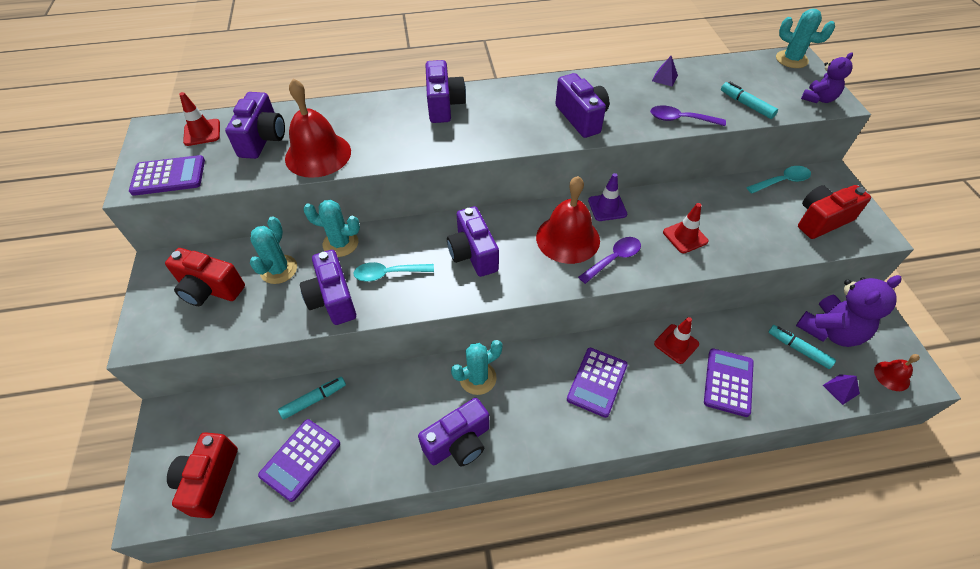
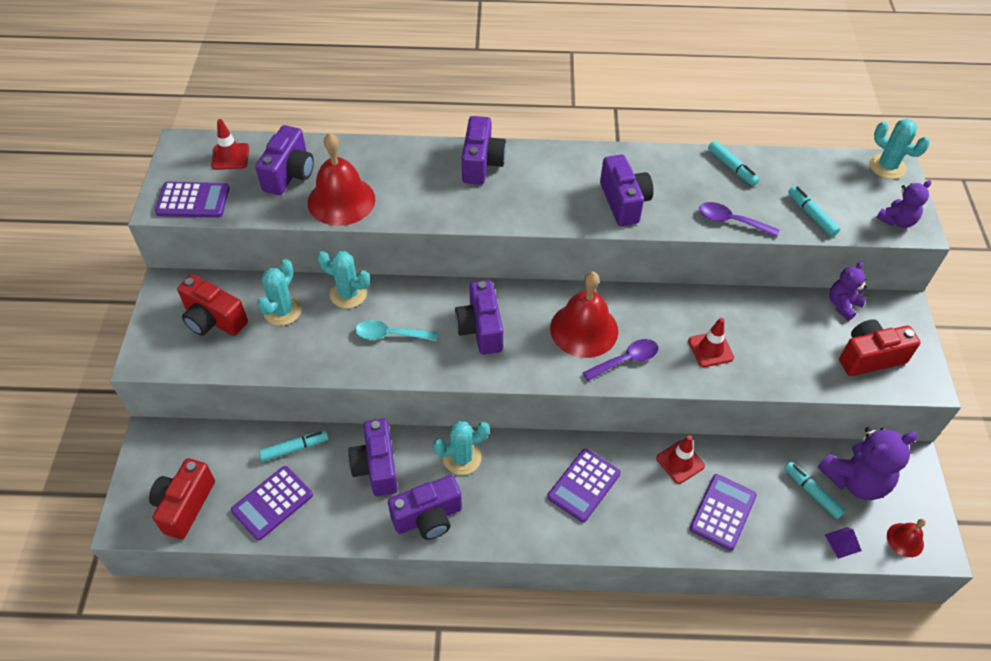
camera: 10 degrees right, 0 degrees up
(333, 299) = (330, 351): purple camera -> purple camera (376, 467)
(607, 207) = (636, 302): purple traffic cone -> none
(664, 78) = (732, 168): purple pyramid -> turquoise marker
(782, 181) = (843, 305): turquoise spoon -> purple teddy bear

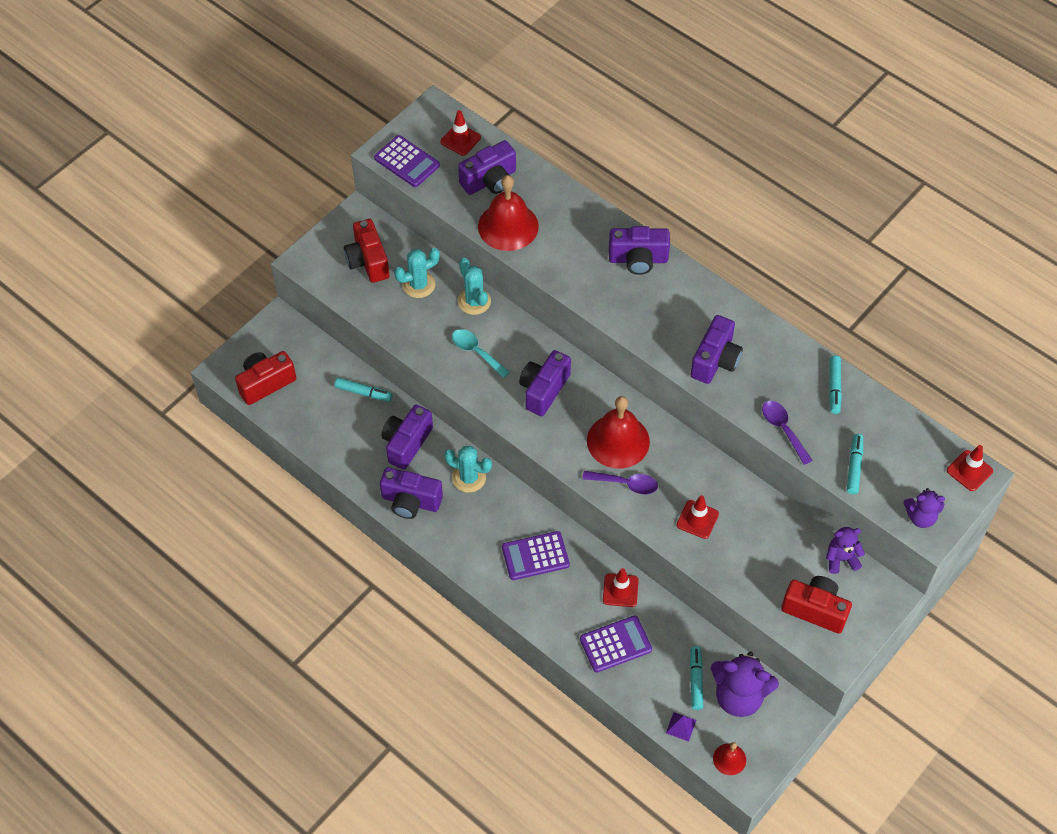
camera: 40 degrees right, 5 degrees up
(272, 503) = (320, 420): purple calculator -> none
(481, 163) = (638, 259): purple camera -> purple camera turned 45 degrees clockwise
(887, 166) = (969, 471): turquoise cactus -> red traffic cone

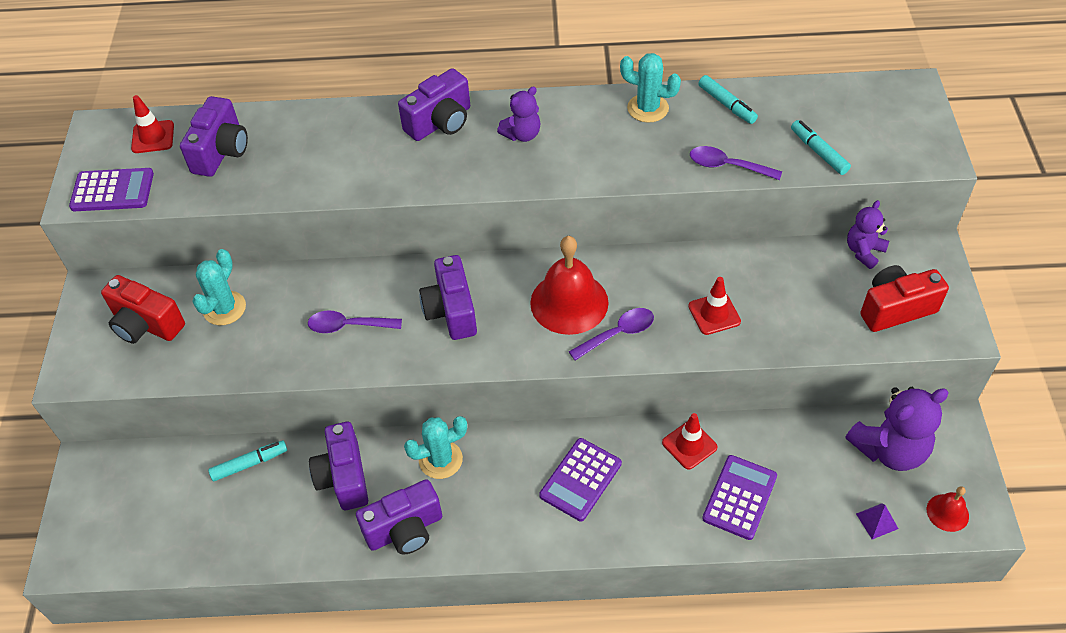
camera: 40 degrees left, 5 degrees down
(265, 383) = (128, 538): red camera -> none
(474, 301) = (299, 283): turquoise cactus -> turquoise cactus (648, 108)
(476, 352) = (348, 326): turquoise spoon -> purple spoon
(508, 226) = (281, 177): red bell -> none
(696, 680) = (840, 467): turquoise marker -> none
(715, 360) = (604, 154): purple camera -> none
(920, 517) = (916, 151): purple teddy bear -> purple teddy bear (522, 134)
(969, 471) = (904, 89): red traffic cone -> none

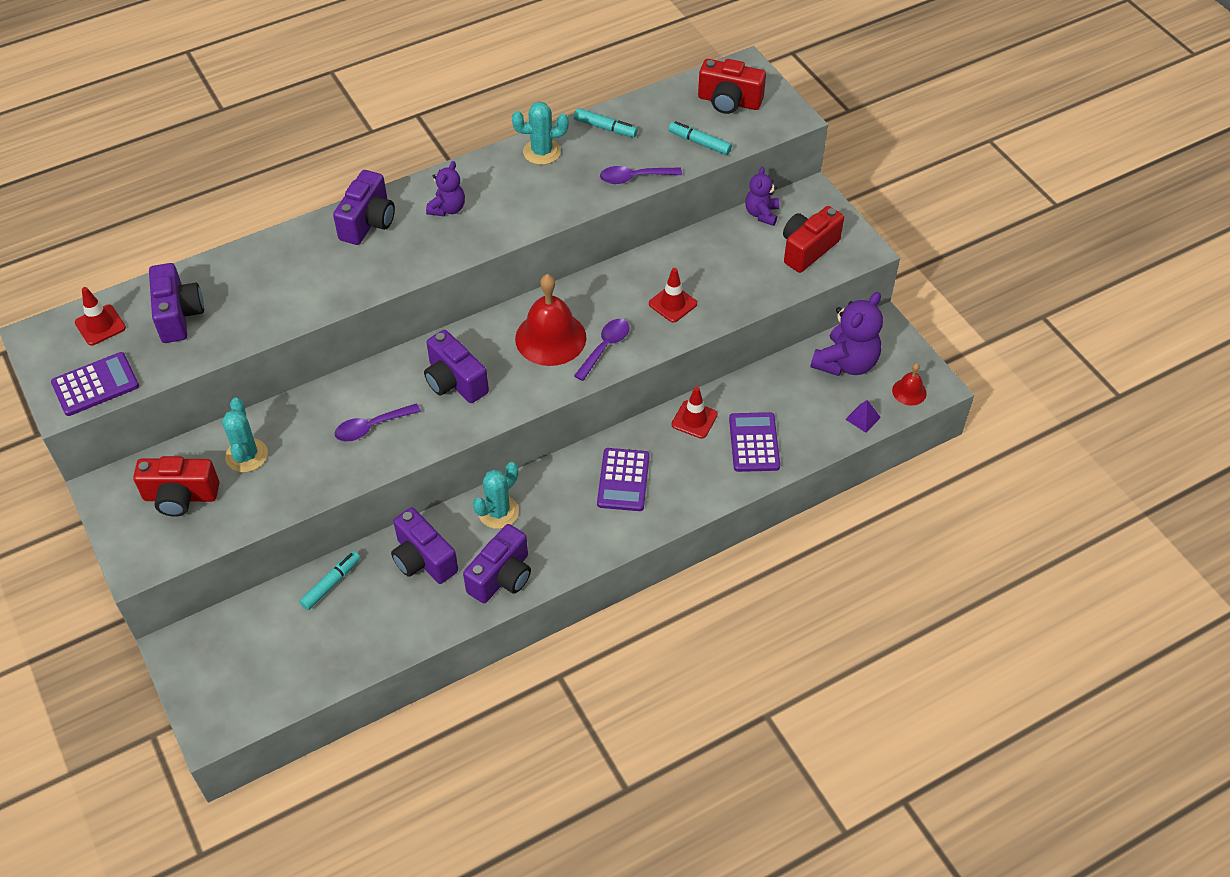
camera: 30 degrees left, 0 degrees up
(876, 119) = (729, 101): none -> red camera

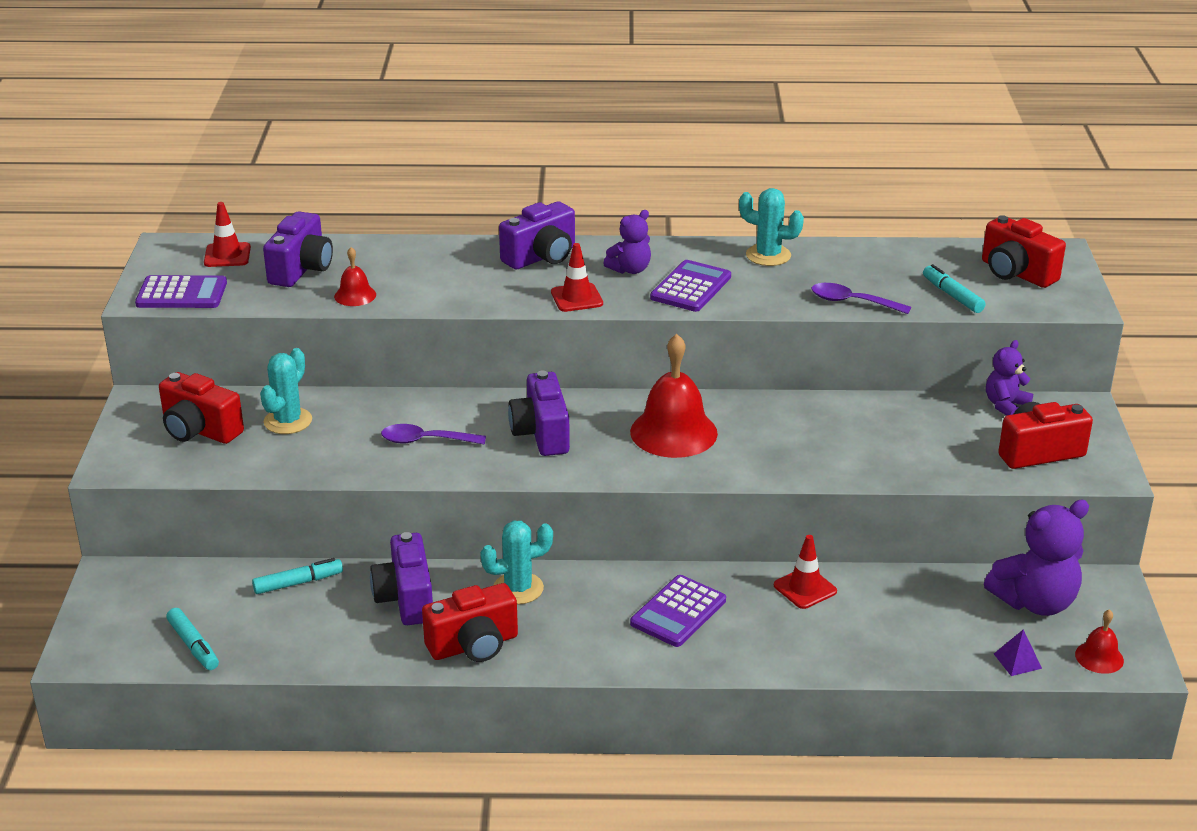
camera: 30 degrees right, 20 degrees down
(247, 326) = (355, 295): none -> red bell
(502, 577) = (473, 645): purple camera -> red camera
(605, 128) = (854, 256): turquoise marker -> turquoise marker (193, 645)
(605, 347) = (727, 459): purple spoon -> none
(672, 304) = (835, 448): red traffic cone -> red traffic cone (576, 298)
(754, 442) = (860, 634): purple calculator -> purple calculator (691, 287)

